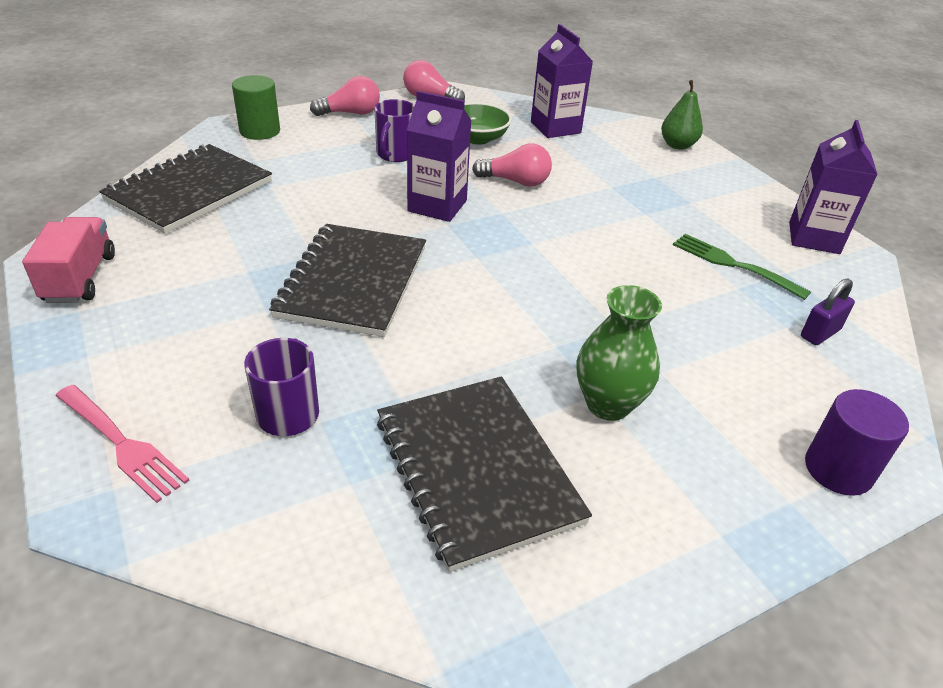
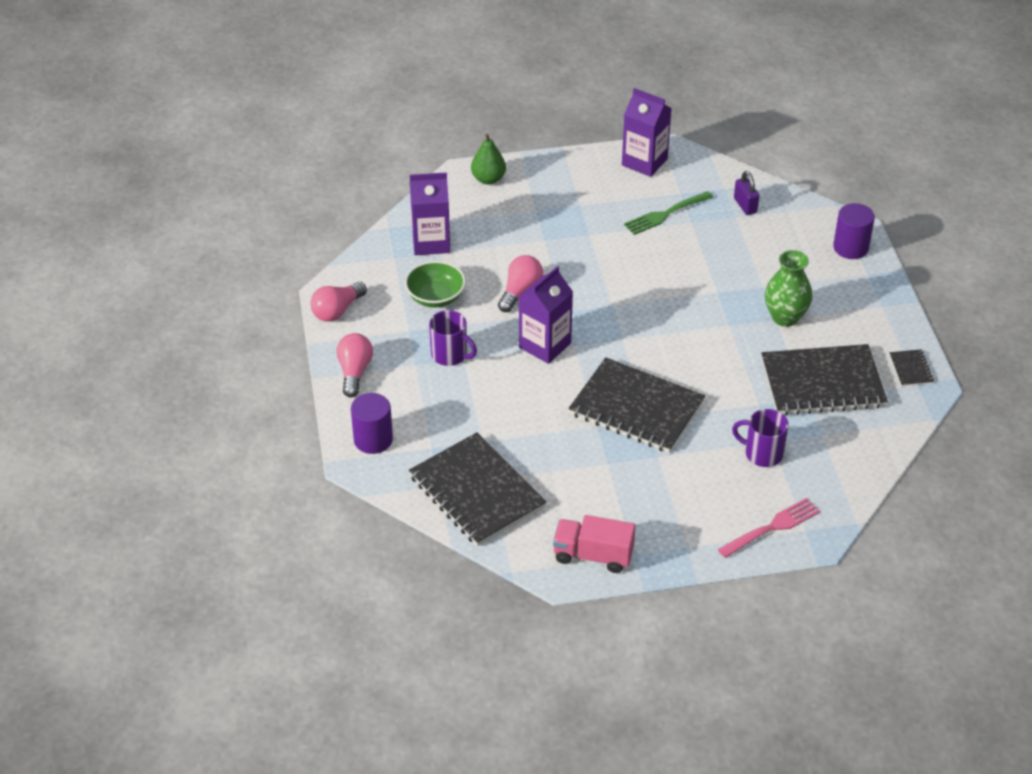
camera: 70 degrees left, 5 degrees up
(260, 131) = (373, 440): green cylinder -> purple cylinder
(573, 607) = (911, 369): none -> black notebook

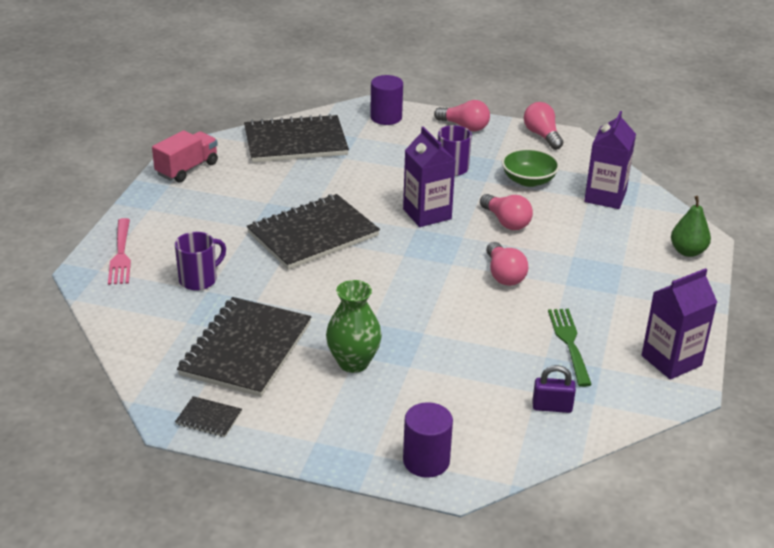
camera: 115 degrees right, 10 degrees down
(603, 271) = (504, 275): none -> pink light bulb

